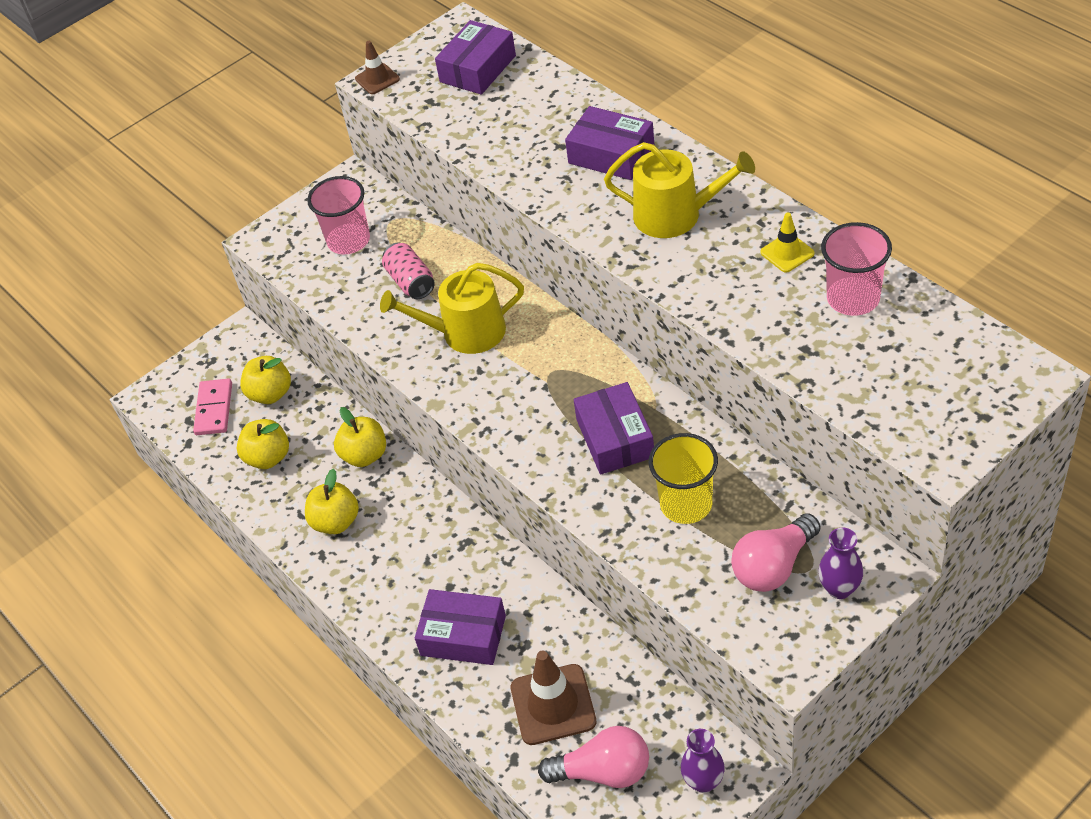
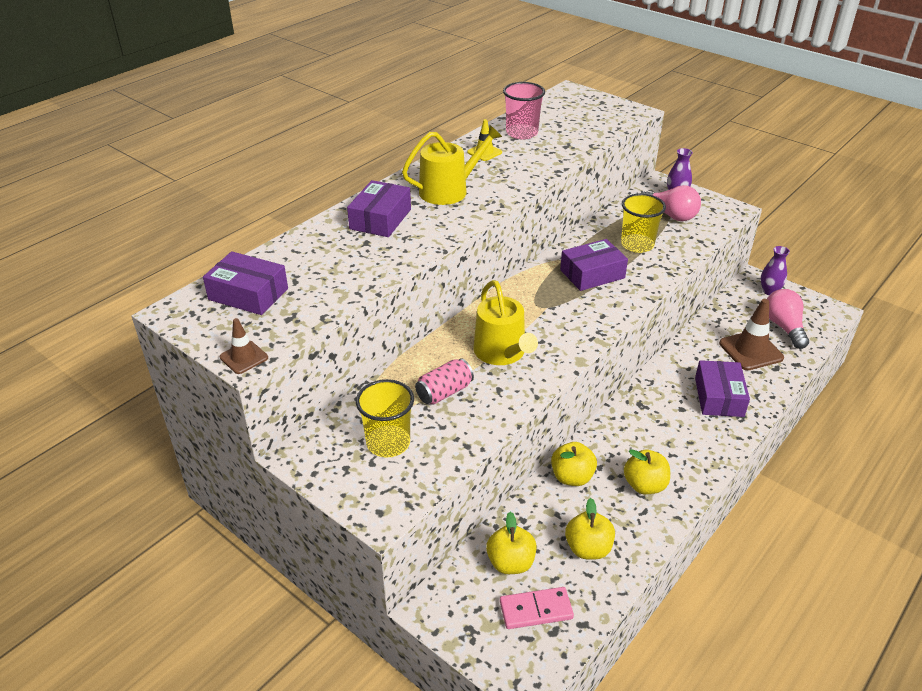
camera: 105 degrees left, 10 degrees down
(348, 240) = (388, 443): pink cup -> yellow cup
(676, 215) = (449, 190): yellow watering can -> yellow watering can turned 60 degrees clockwise

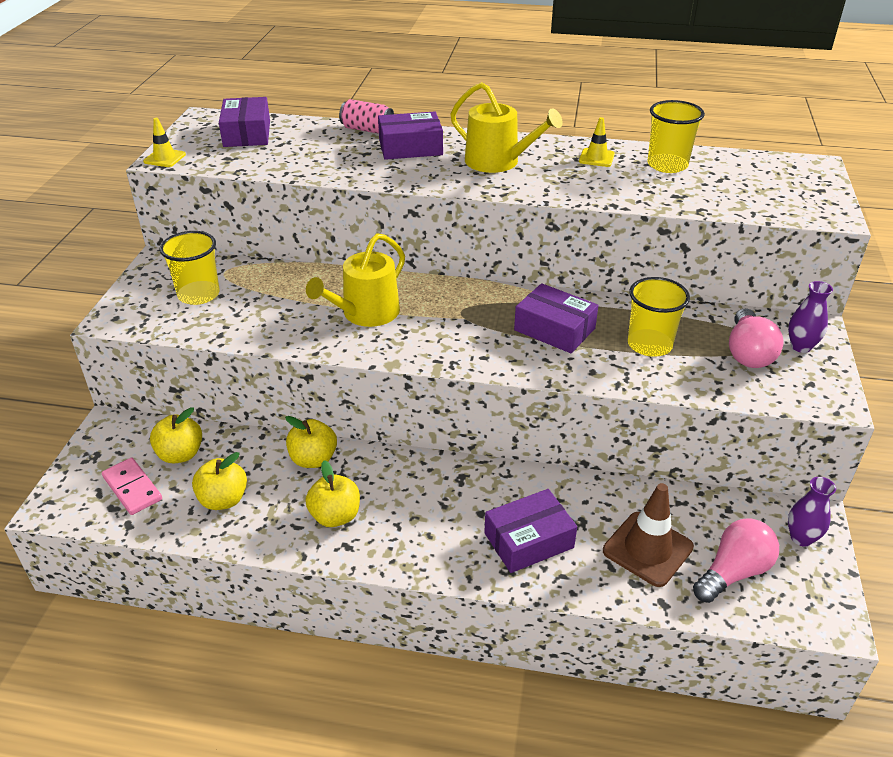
camera: 60 degrees right, 0 degrees up
(244, 357) = (164, 158): brown traffic cone -> yellow traffic cone
(444, 392) = (283, 300): pink can -> pink can (367, 130)
(522, 133) = (667, 165): pink cup -> yellow cup

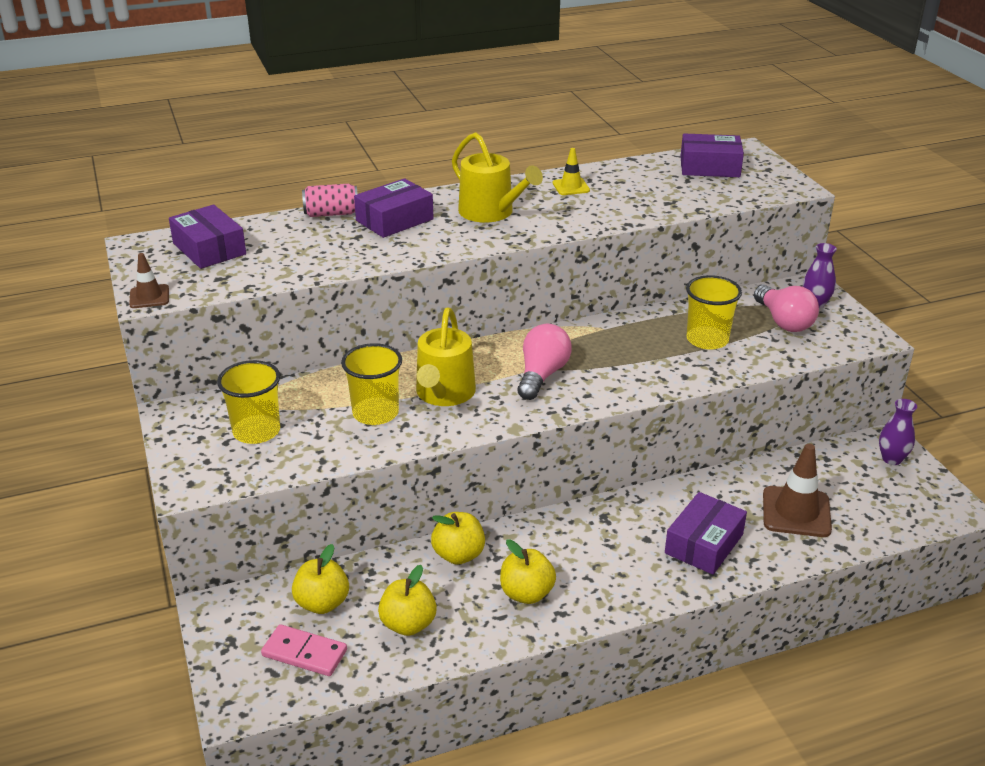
camera: 30 degrees left, 5 degrees down
(164, 158) = (149, 297): yellow traffic cone -> brown traffic cone
(498, 162) = (491, 212): yellow watering can -> yellow watering can turned 45 degrees clockwise
(554, 329) = (621, 352): purple box -> purple box (709, 167)
(667, 165) = (634, 178): yellow cup -> yellow cup (375, 413)
(733, 572) = (868, 503): pink light bulb -> pink light bulb (542, 375)

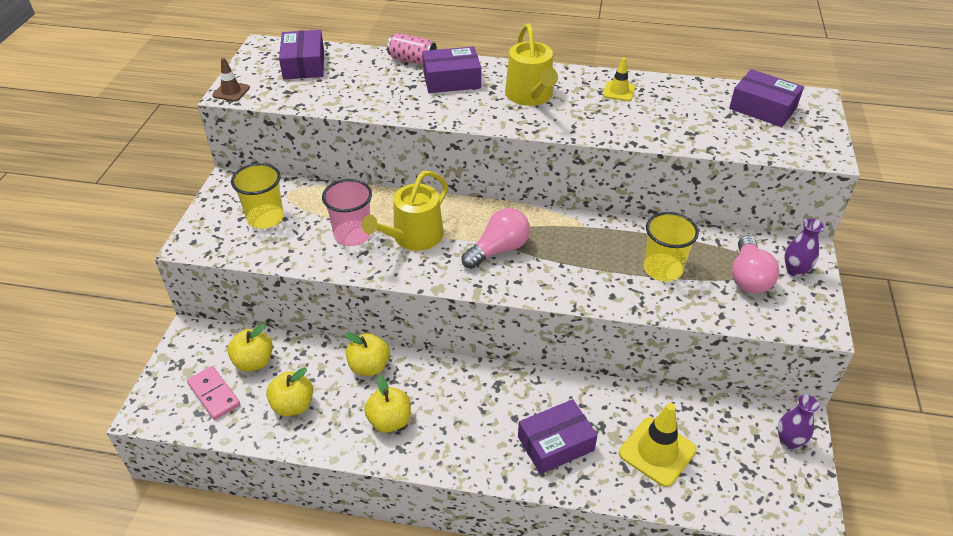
camera: 30 degrees right, 10 degrees up
(375, 413) = (353, 234): yellow cup -> pink cup
(796, 512) = (657, 451): brown traffic cone -> yellow traffic cone

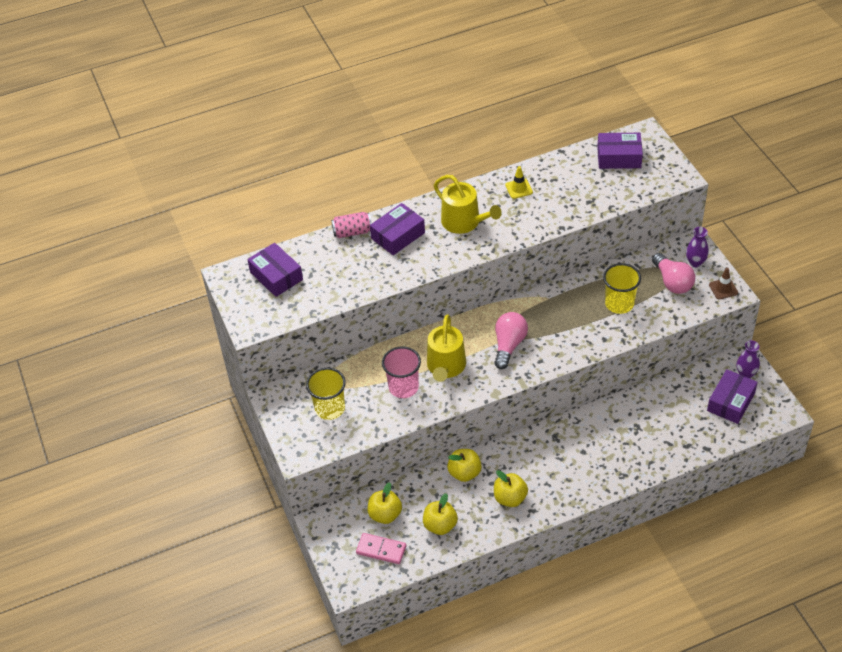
camera: 30 degrees left, 5 degrees up
(231, 92) = (249, 327): brown traffic cone -> brown traffic cone (723, 289)
(555, 443) = (619, 453): purple box -> purple box (731, 402)
(657, 451) = (679, 423): yellow traffic cone -> none

